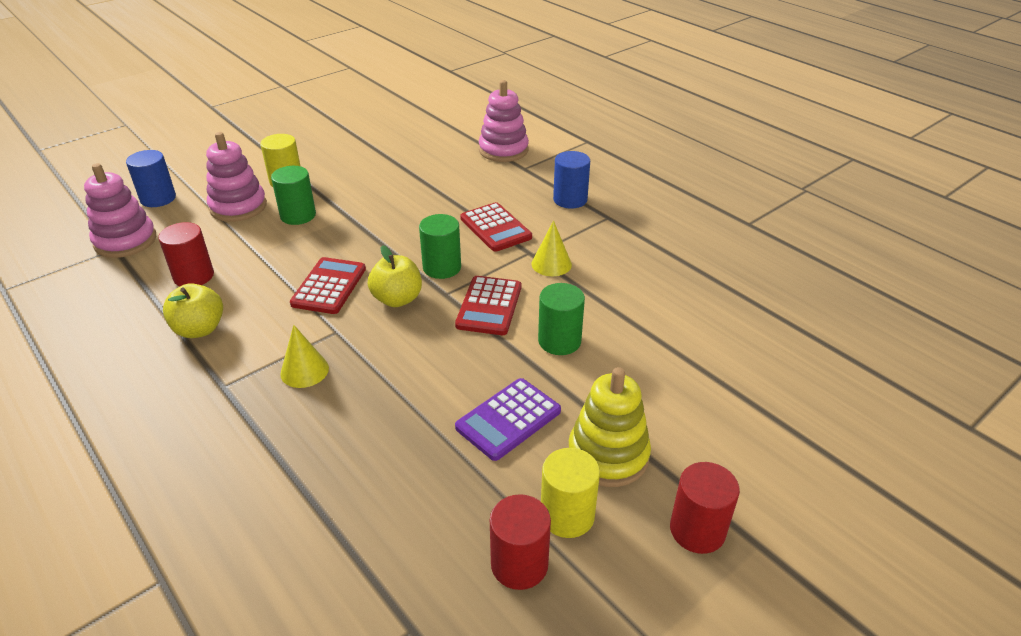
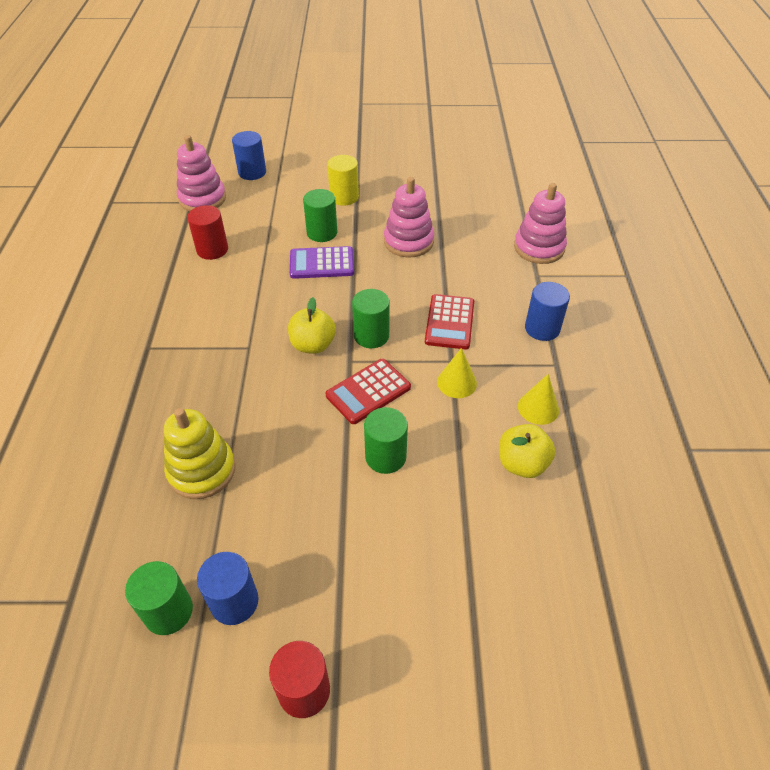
camera: 40 degrees right, 10 degrees up
(199, 329) = (176, 295): yellow apple -> yellow apple (522, 464)
(238, 207) = (292, 205): pink stacking toy -> pink stacking toy (408, 242)
(304, 370) = (200, 366): yellow cone -> yellow cone (538, 408)
(329, 286) = (281, 306): red calculator -> none
(508, 419) = (279, 496): purple calculator -> purple calculator (322, 263)
(519, 564) = (168, 611): red cylinder -> green cylinder
(567, 515) = (234, 602): yellow cylinder -> blue cylinder
(608, 455) = (312, 578): yellow stacking toy -> yellow stacking toy (202, 470)

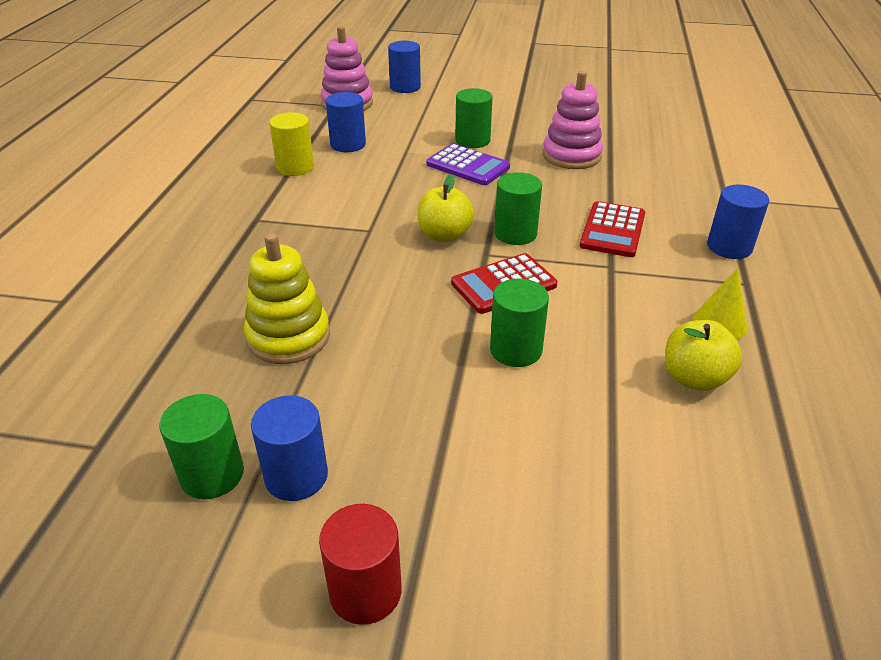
camera: 10 degrees right, 10 degrees down
(212, 249) = (348, 144): red cylinder -> blue cylinder
(322, 263) = (468, 166): purple calculator -> purple calculator turned 150 degrees counterclockwise
(344, 197) = (503, 114): yellow cylinder -> yellow cylinder (295, 167)
(456, 382) = (615, 287): yellow cone -> none
(539, 248) = (729, 174): pink stacking toy -> none

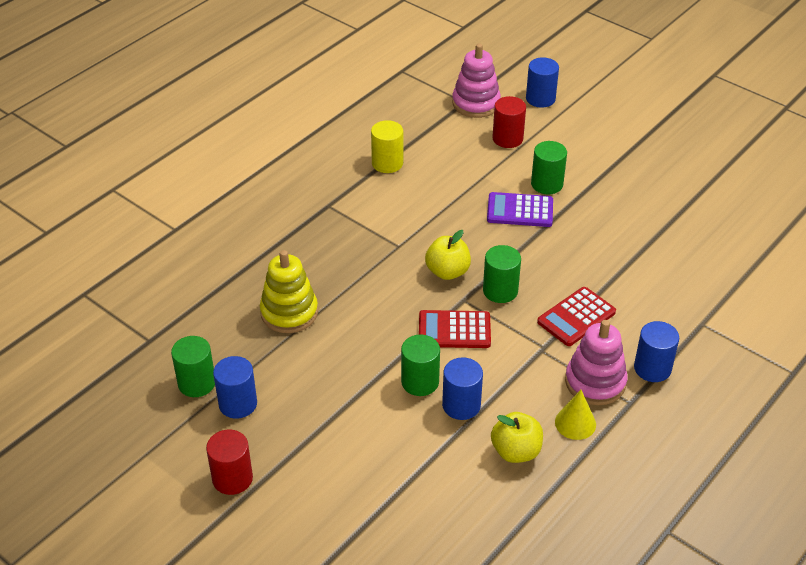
camera: 30 degrees right, 5 degrees up
(348, 144) = (443, 152): blue cylinder -> blue cylinder (461, 405)
(402, 119) = (507, 138): none -> red cylinder
(468, 166) = (520, 210): purple calculator -> purple calculator turned 120 degrees clockwise
(571, 156) = (615, 231): pink stacking toy -> pink stacking toy (595, 382)

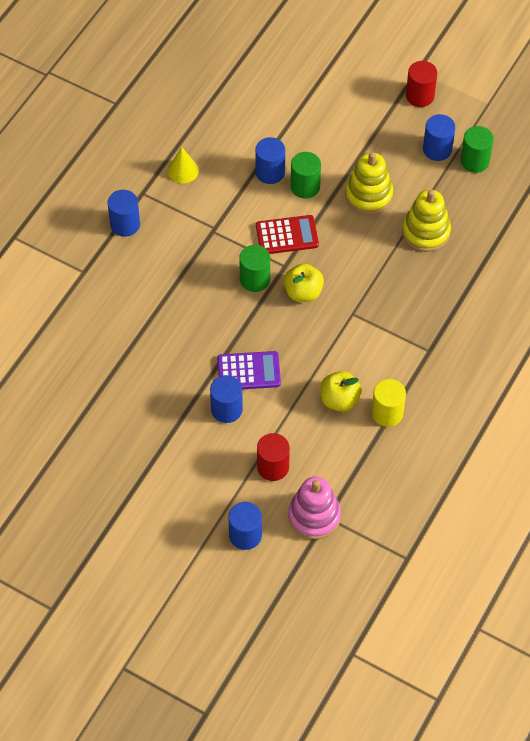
camera: 170 degrees right, 15 degrees up
(343, 361) = (368, 195): none -> yellow stacking toy
(516, 451) = (224, 143): yellow apple -> yellow apple (339, 400)
(547, 184) = (226, 409): green cylinder -> blue cylinder
(576, 317) = (188, 262): red calculator -> none
(595, 382) = (170, 206): pink stacking toy -> none

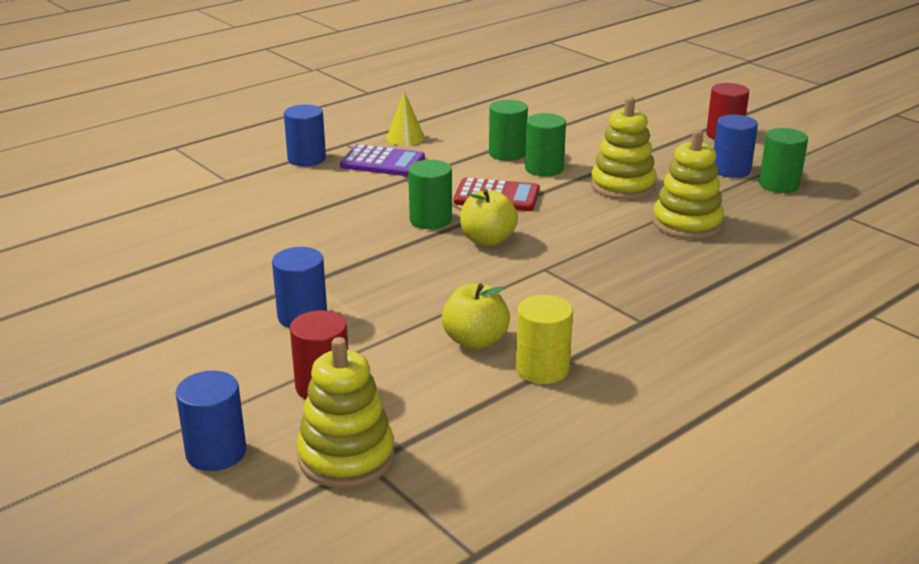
camera: 20 degrees right, 30 degrees down
(248, 371) = (362, 289): purple calculator -> purple calculator (382, 162)
(270, 172) = (507, 153): blue cylinder -> green cylinder
(314, 516) = (346, 457): pink stacking toy -> yellow stacking toy

